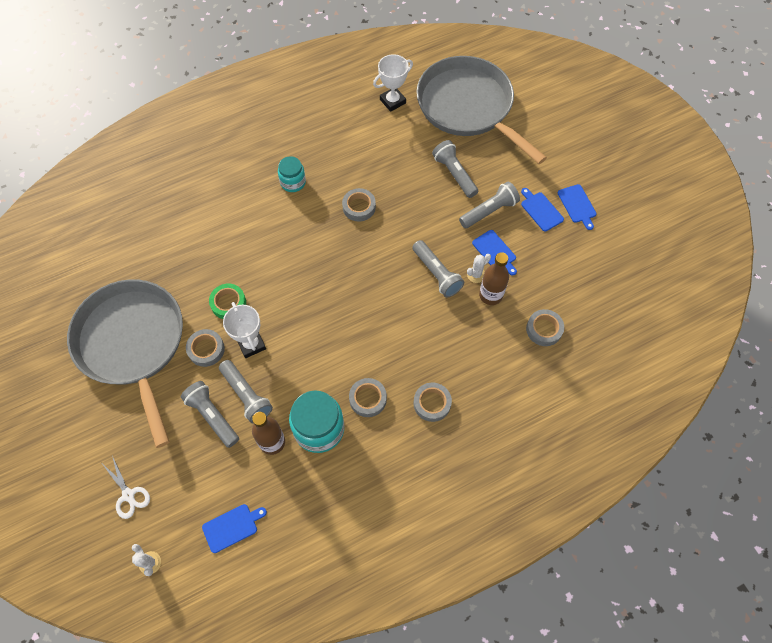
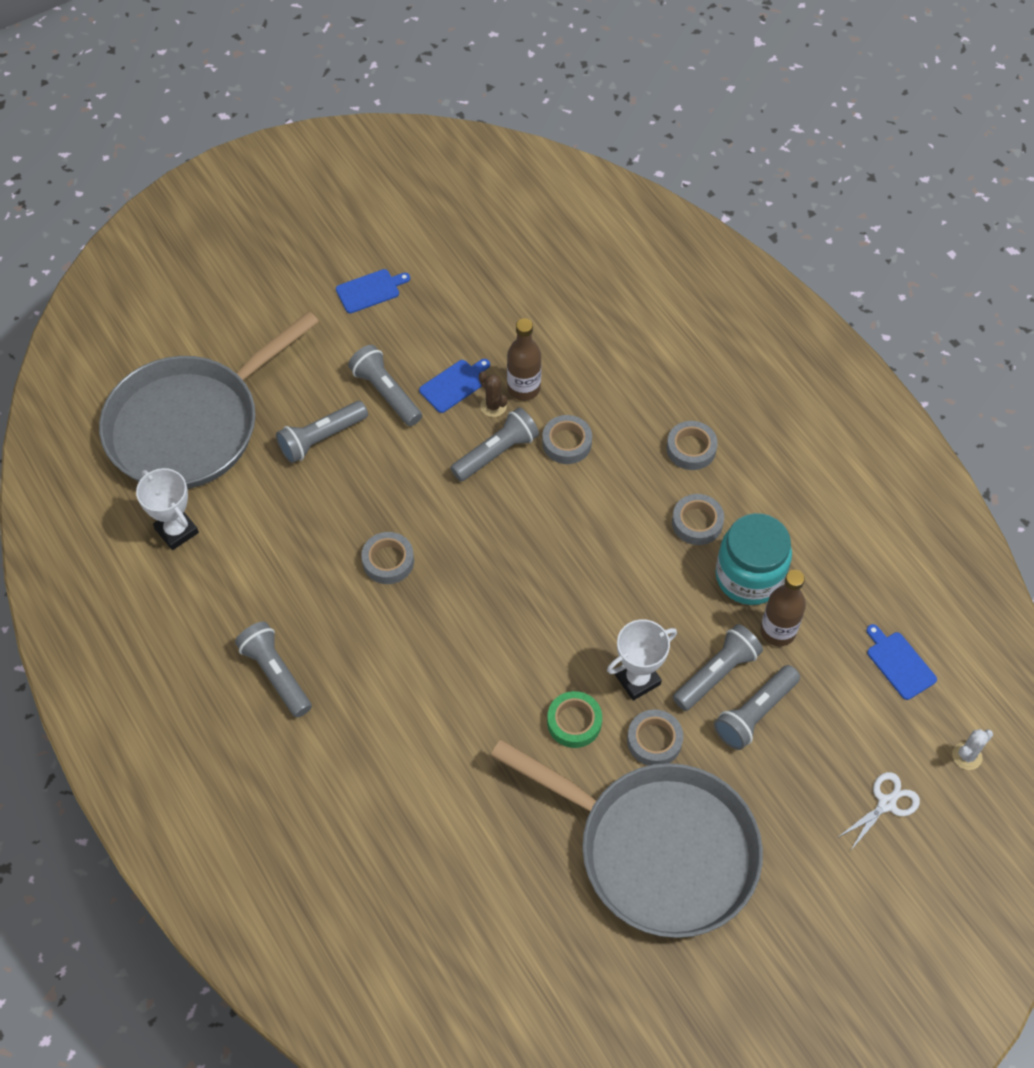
camera: 95 degrees left, 5 degrees down
(132, 343) = (659, 850): grey pan -> grey pan turned 120 degrees counterclockwise
(290, 148) = (276, 674): none -> grey flashlight
(293, 182) = (345, 660): turquoise jar -> none
(476, 275) = (493, 406): white cactus -> brown cactus
(540, 210) = (381, 332): blue cutting board -> none
(544, 329) = (568, 329): grey tape -> grey tape (566, 443)

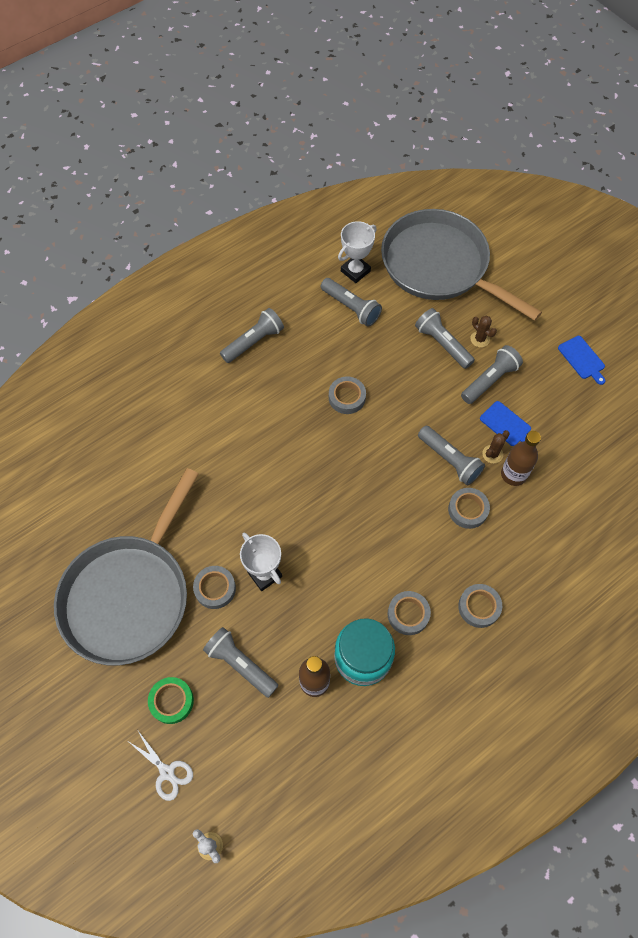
camera: 85 degrees right, 5 degrees up
(321, 395) = (480, 339): none -> brown cactus
(574, 722) = (227, 531): green tape -> green tape (171, 701)
(716, 674) = (273, 633): grey flashlight -> grey flashlight (351, 307)
(899, 663) = (293, 787): blue cutting board -> none

